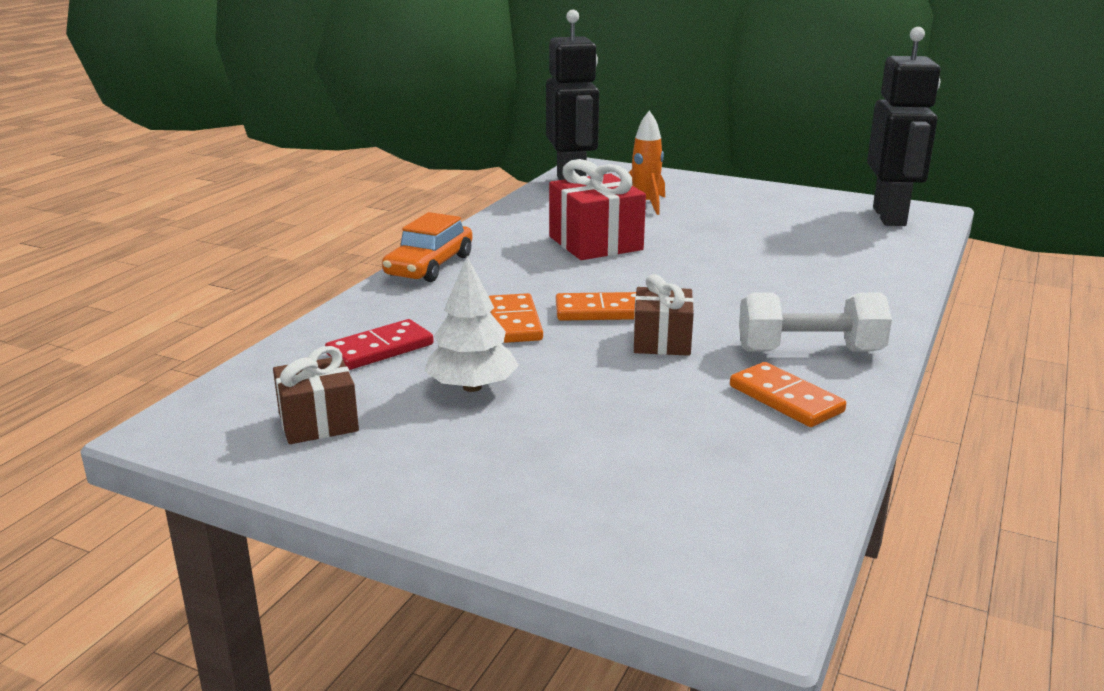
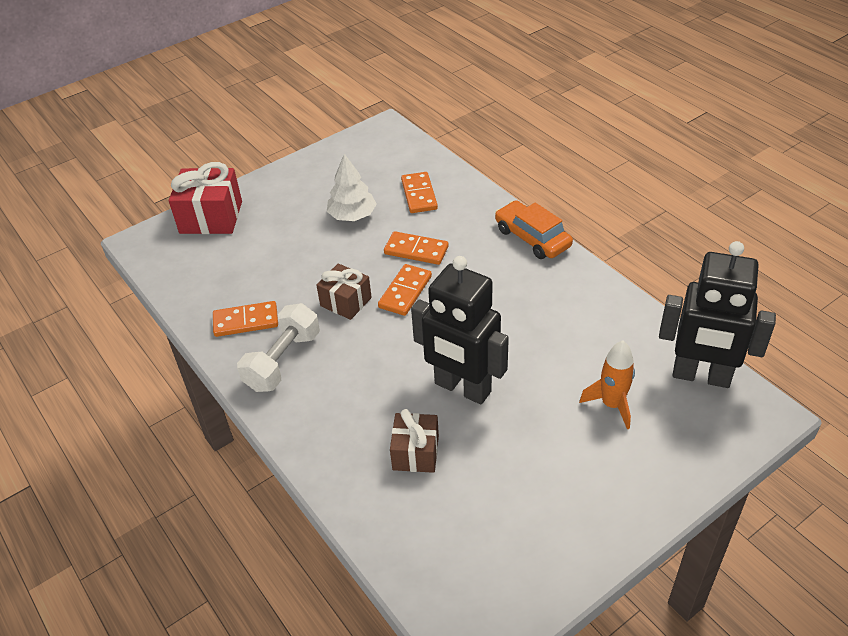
camera: 120 degrees right, 20 degrees up
(318, 422) = (358, 165): brown gift -> brown gift (416, 453)
(380, 349) = (419, 195): red domino -> orange domino
(595, 243) = (528, 333): red gift -> red gift (211, 217)
(890, 216) = (477, 589): black robot -> black robot (462, 388)

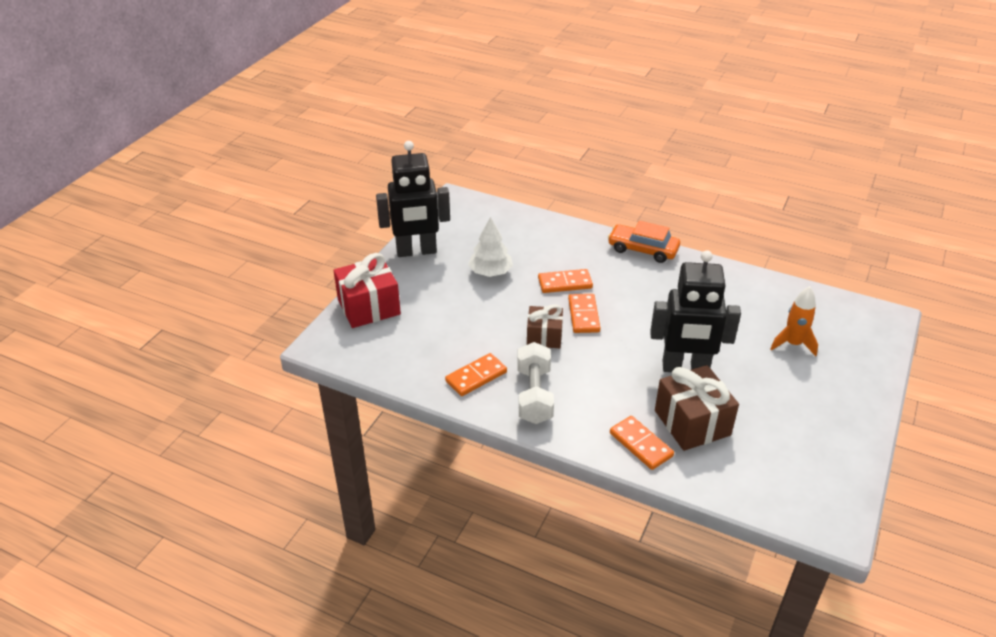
camera: 30 degrees left, 5 degrees down
(416, 453) = (692, 423): brown gift -> brown gift, size x1.57
(419, 195) = (530, 242): orange domino -> orange domino (640, 444)
(701, 376) = (831, 307): black robot -> black robot (416, 251)

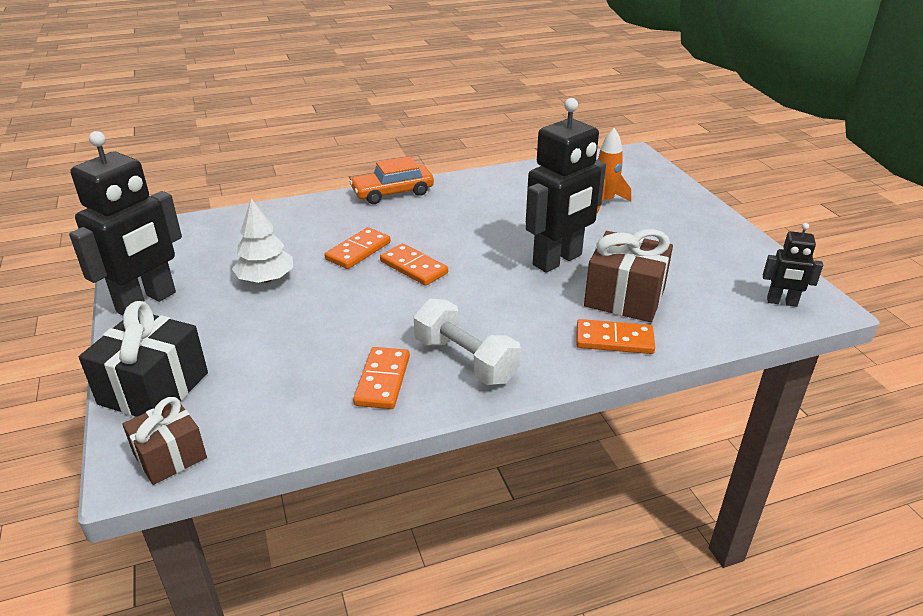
camera: 45 degrees left, 5 degrees down
(369, 307) = (154, 388): red gift -> black gift
(544, 337) = (402, 305): brown gift -> brown gift (170, 456)
(806, 503) = (782, 302): none -> black robot

